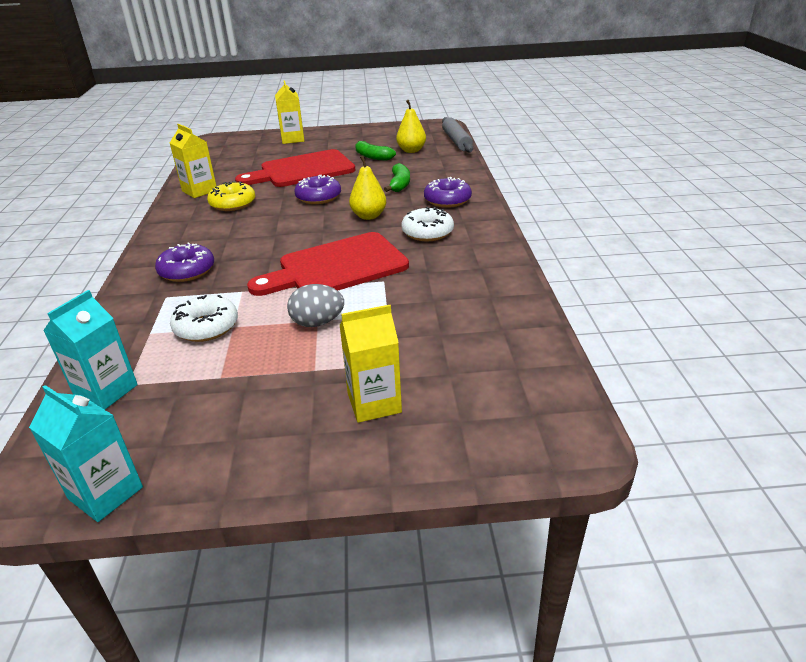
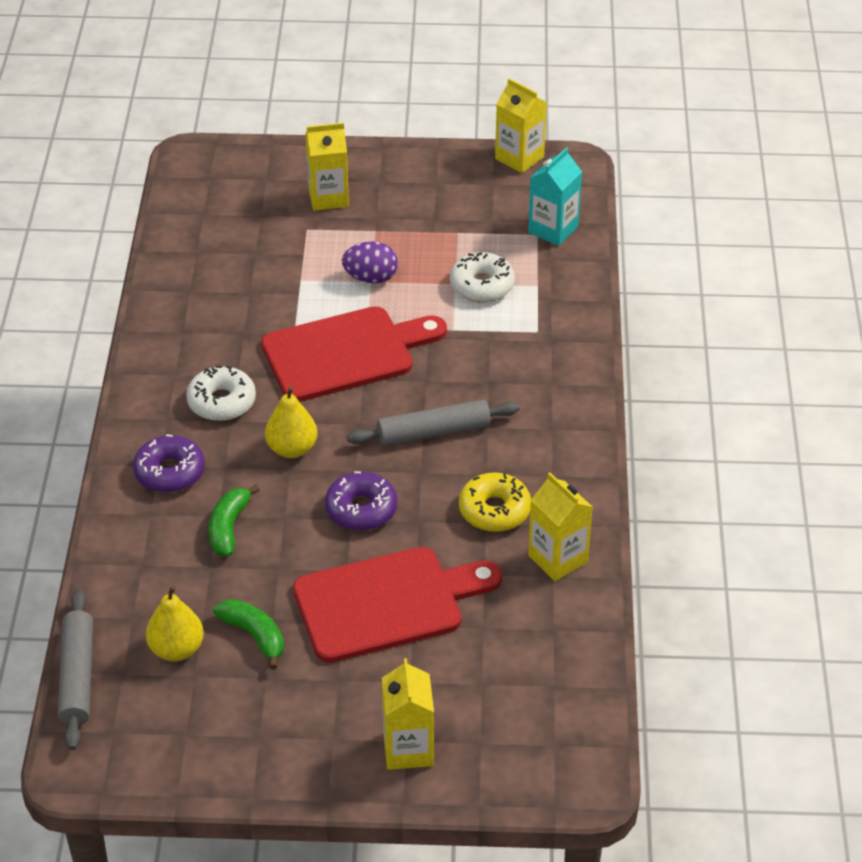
camera: 175 degrees left, 10 degrees up
(106, 493) = (519, 158): turquoise carton -> yellow carton
(187, 271) = (524, 369): purple donut -> none
(268, 232) = (433, 432): none -> grey rolling pin
(317, 323) = (371, 278): grey egg -> purple egg

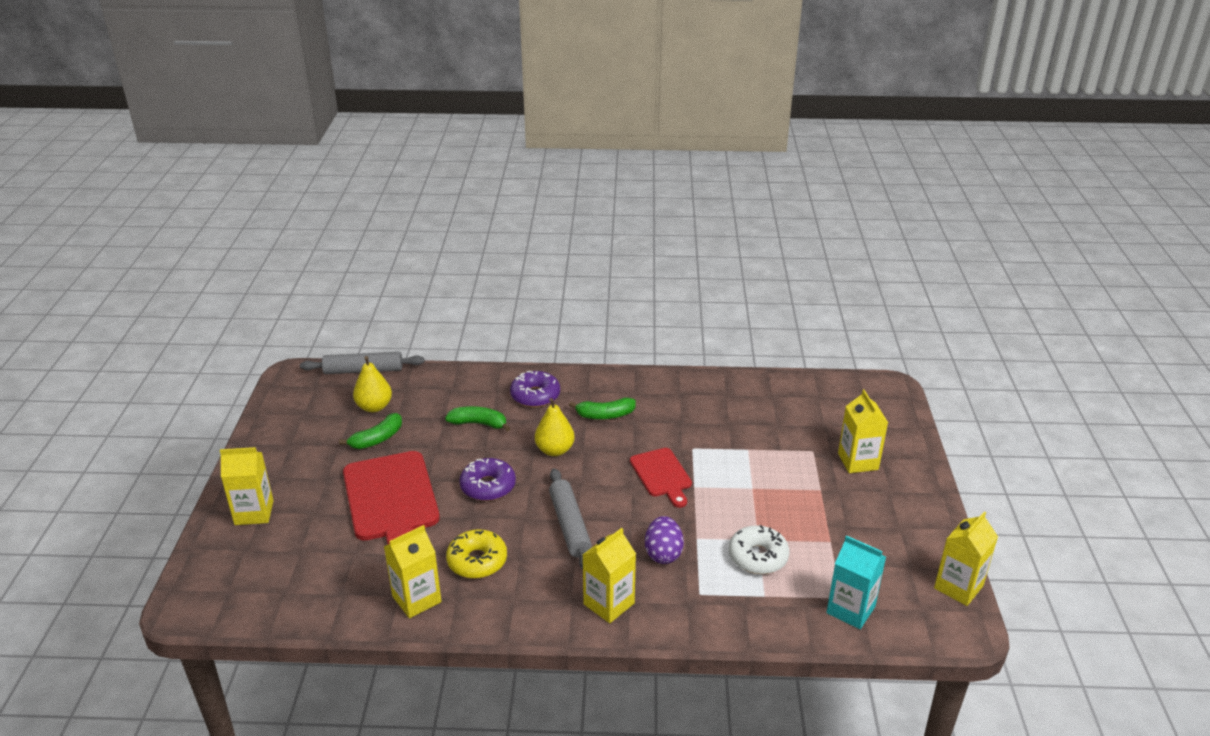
camera: 90 degrees right, 10 degrees down
(221, 402) = (605, 415): white donut -> green banana
(345, 353) = (662, 475): red cutting board -> red cutting board, size x0.57
(371, 278) = (756, 488): purple egg -> purple egg (663, 553)
(555, 399) = (609, 604): none -> yellow carton

